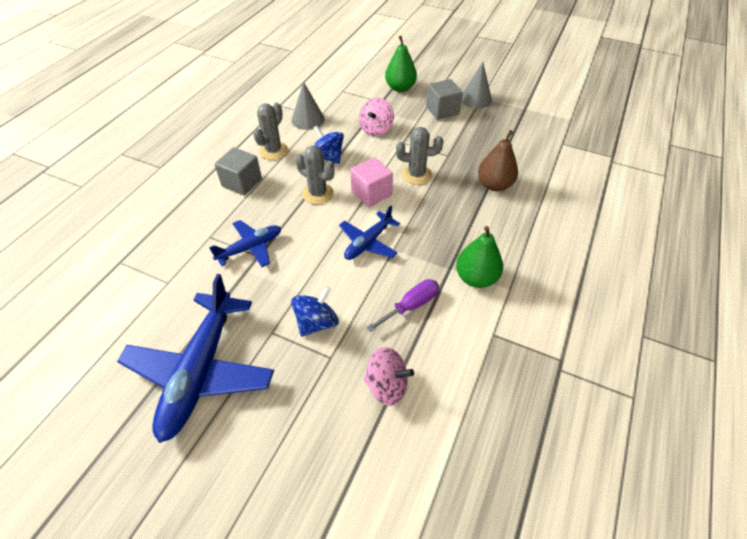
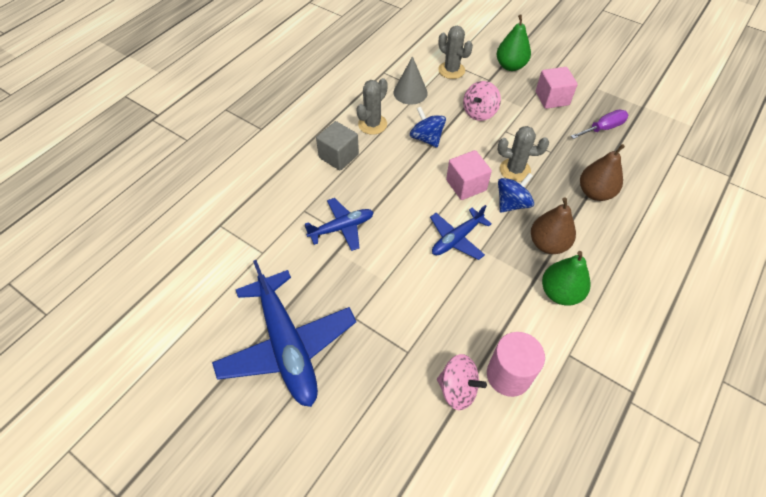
camera: 10 degrees right, 5 degrees up
(200, 371) = (287, 346): blue plane -> blue plane turned 45 degrees counterclockwise
(316, 322) = (398, 315): blue spinning top -> blue spinning top (512, 203)
(318, 194) = (412, 178): grey cactus -> grey cactus (451, 70)
(411, 306) = (491, 312): purple screwdriver -> purple screwdriver (603, 128)
(436, 363) = (508, 375): none -> pink cylinder
(442, 110) = (552, 98): grey cube -> pink cube
(457, 235) = (548, 244): none -> brown pear
(475, 99) = (590, 88): grey cone -> none

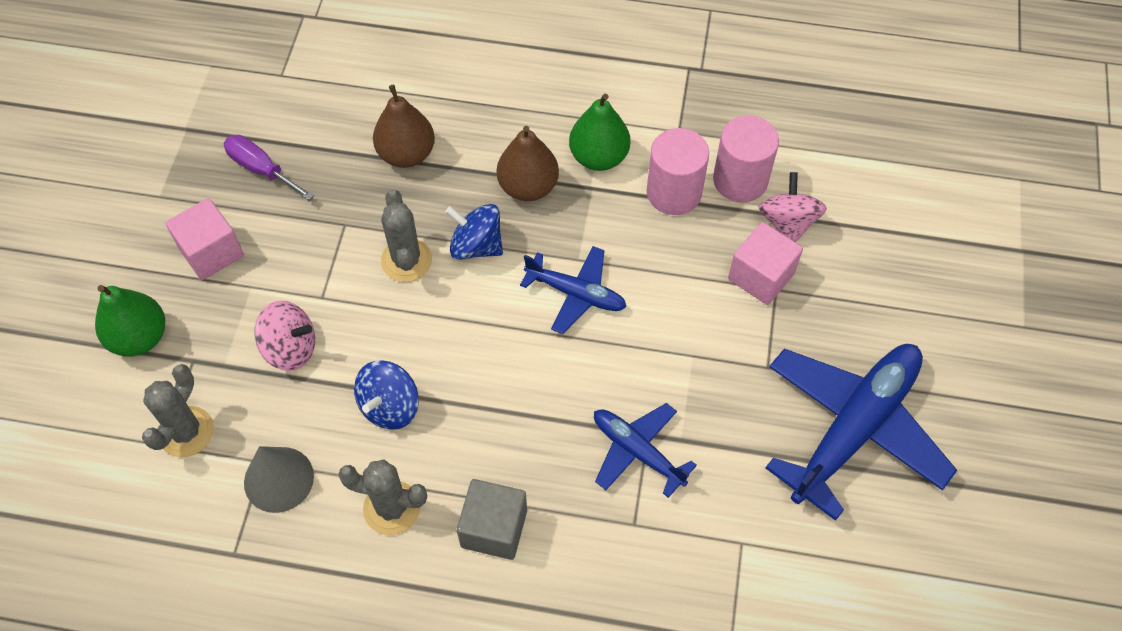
camera: 115 degrees left, 5 degrees up
(466, 185) = (468, 314): pink cube -> pink cube (761, 276)
(513, 325) = (674, 192): none -> pink cylinder

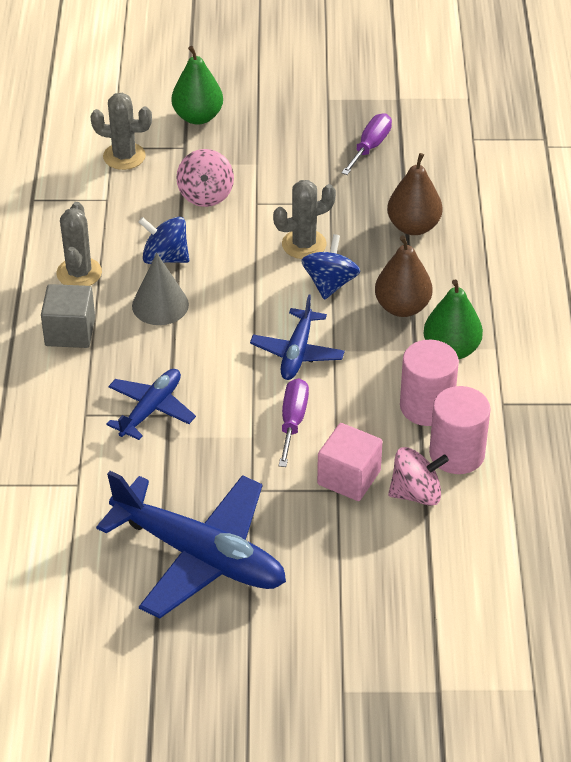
camera: 80 degrees right, 15 degrees down
(211, 252) = (282, 136): pink cube -> none
(279, 479) = (93, 210): grey cone -> grey cone (160, 305)
(676, 314) = (293, 421): none -> purple screwdriver

